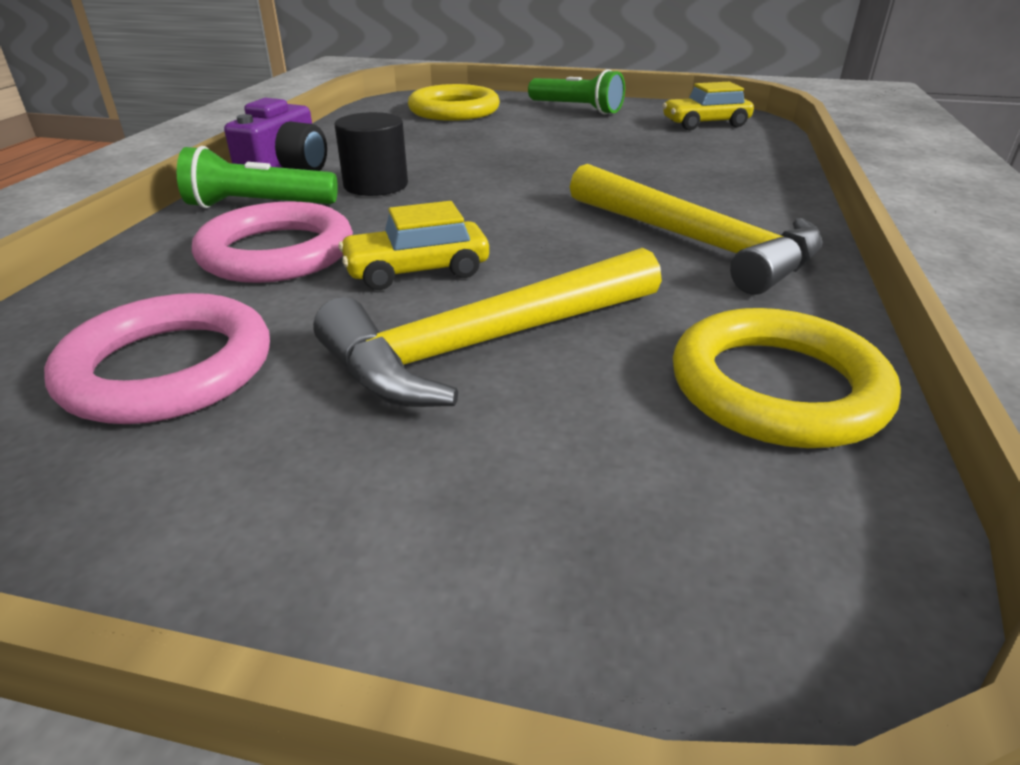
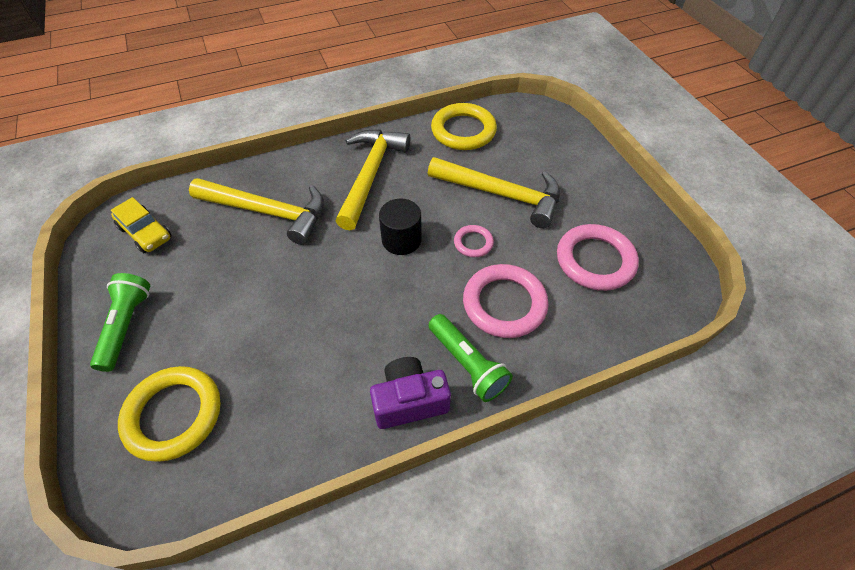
camera: 125 degrees left, 20 degrees up
(376, 185) = (393, 332): black cylinder -> black cylinder (401, 240)
(417, 271) = (473, 243): yellow car -> pink ring
(677, 170) = (268, 212): none -> yellow hammer

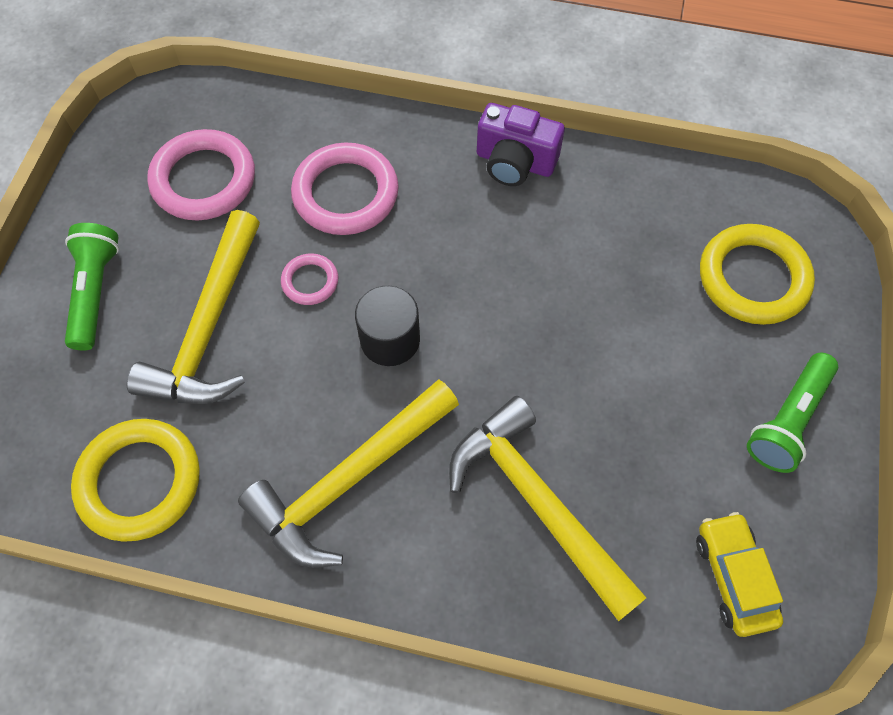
camera: 145 degrees left, 10 degrees up
(467, 364) = (435, 162): green flashlight -> green flashlight (95, 292)
(501, 195) = (209, 327): yellow hammer -> yellow hammer turned 135 degrees counterclockwise

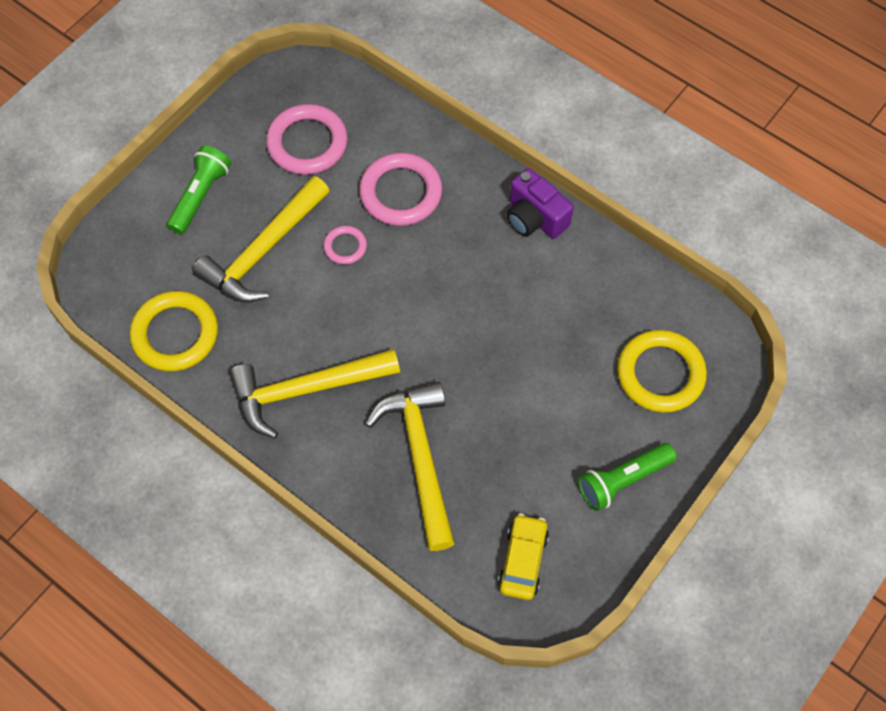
camera: 25 degrees right, 0 degrees up
(390, 339) = (379, 309): black cylinder -> none

